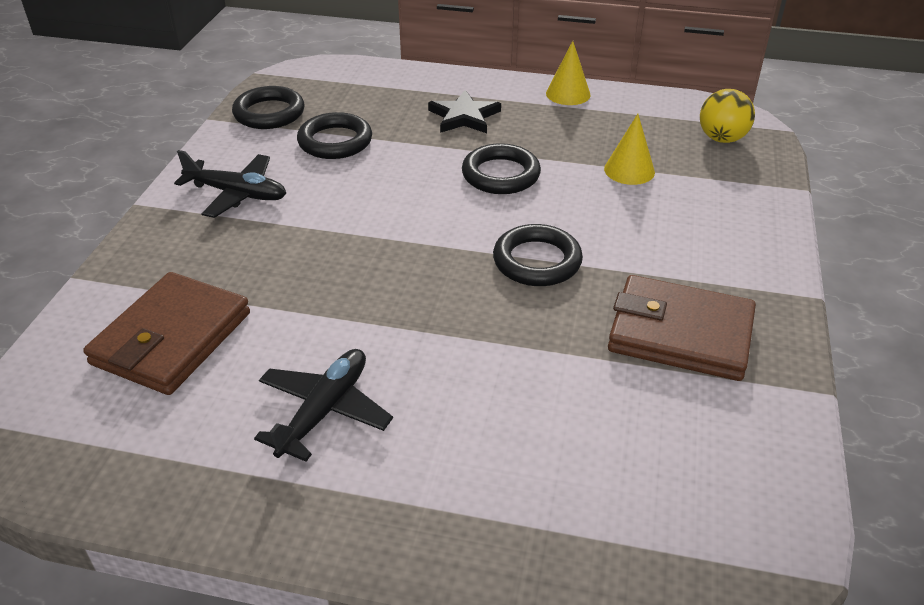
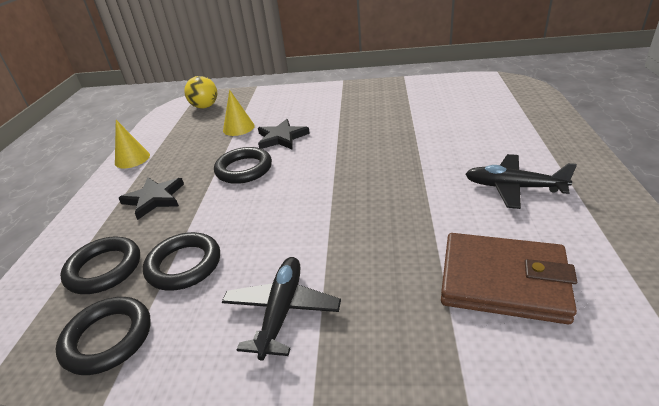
camera: 95 degrees left, 5 degrees down
(537, 261) = (339, 143): black ring -> black ring (104, 269)
(580, 208) = (281, 137): none -> black star
(680, 334) = (383, 103): brown wallet -> none

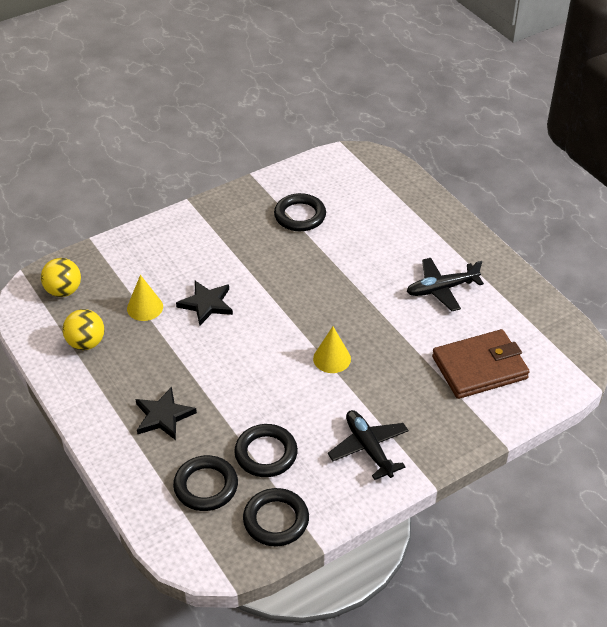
camera: 40 degrees left, 10 degrees up
(132, 159) = (75, 387): yellow cone -> yellow cone (332, 358)
(176, 136) = (86, 343): none -> yellow ball
(244, 169) = (211, 353): black ring -> black ring (300, 216)

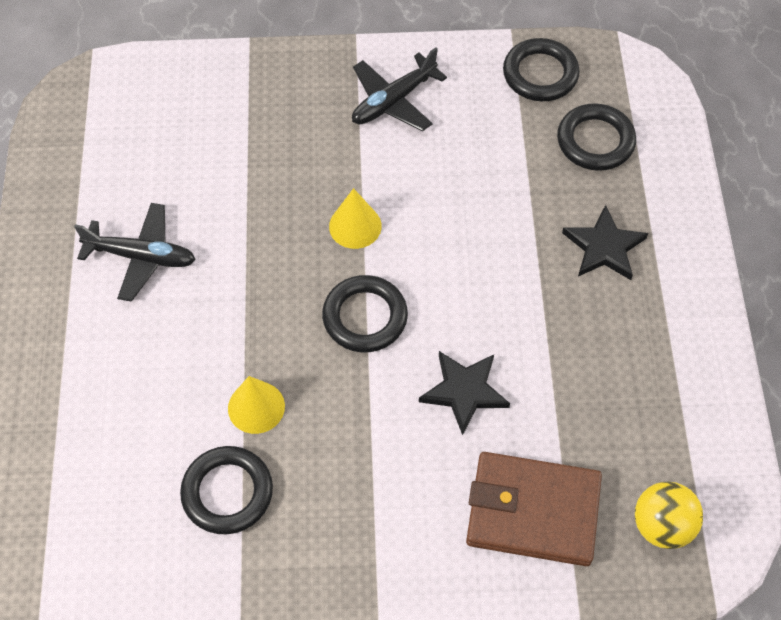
camera: 150 degrees left, 15 degrees up
(86, 343) = (661, 408): yellow ball -> none
(145, 307) = (553, 430): yellow cone -> yellow cone (256, 407)
(266, 454) = (509, 146): black ring -> black ring (365, 317)
(368, 448) = (393, 101): black plane -> black plane turned 45 degrees clockwise
(479, 367) = (195, 132): brown wallet -> brown wallet (532, 512)

